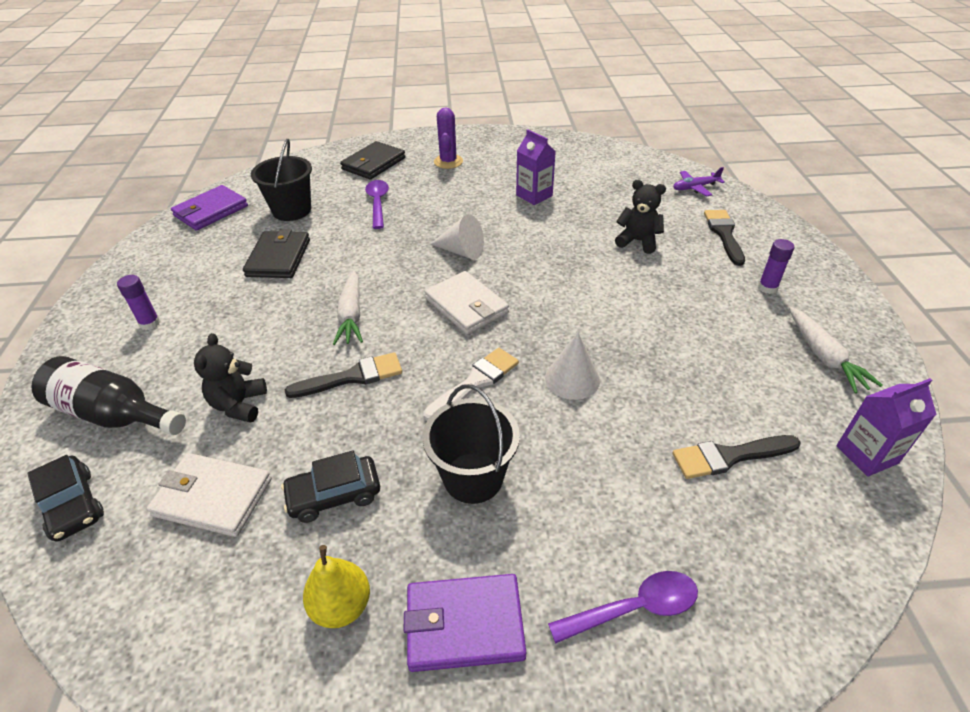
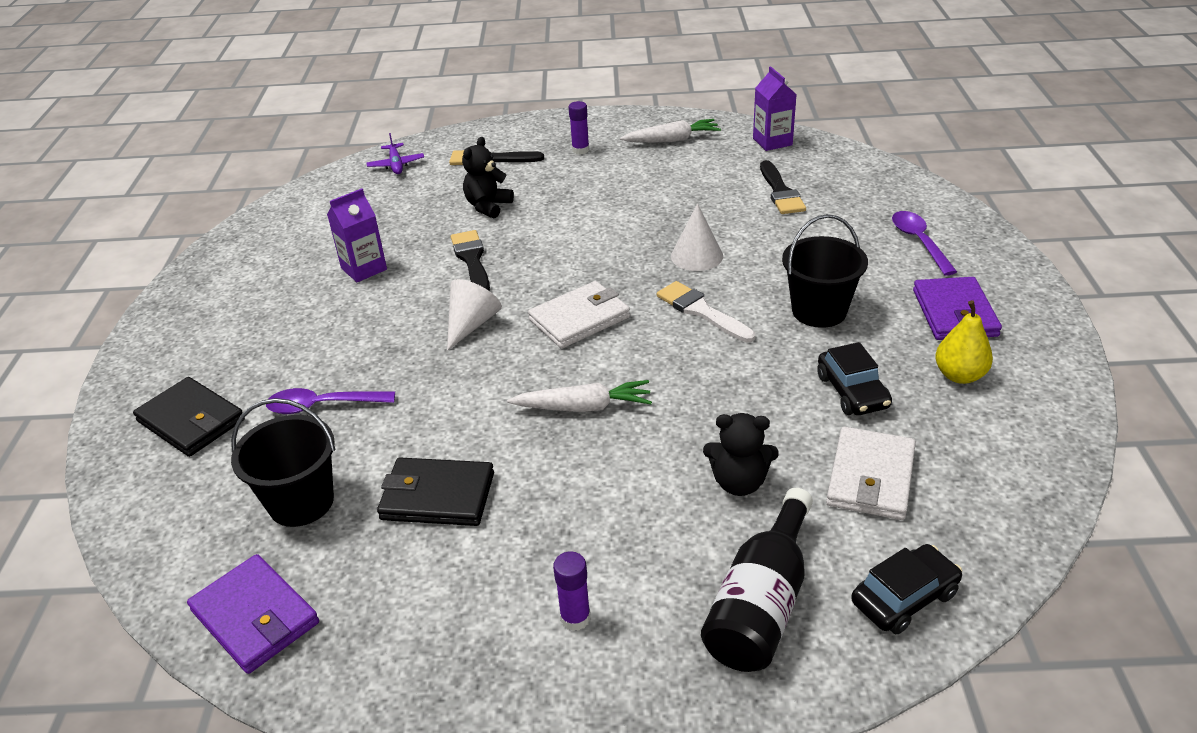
camera: 85 degrees left, 5 degrees down
(352, 377) = (693, 395): black brush -> black brush (472, 259)
(448, 162) = (231, 342): purple cactus -> none

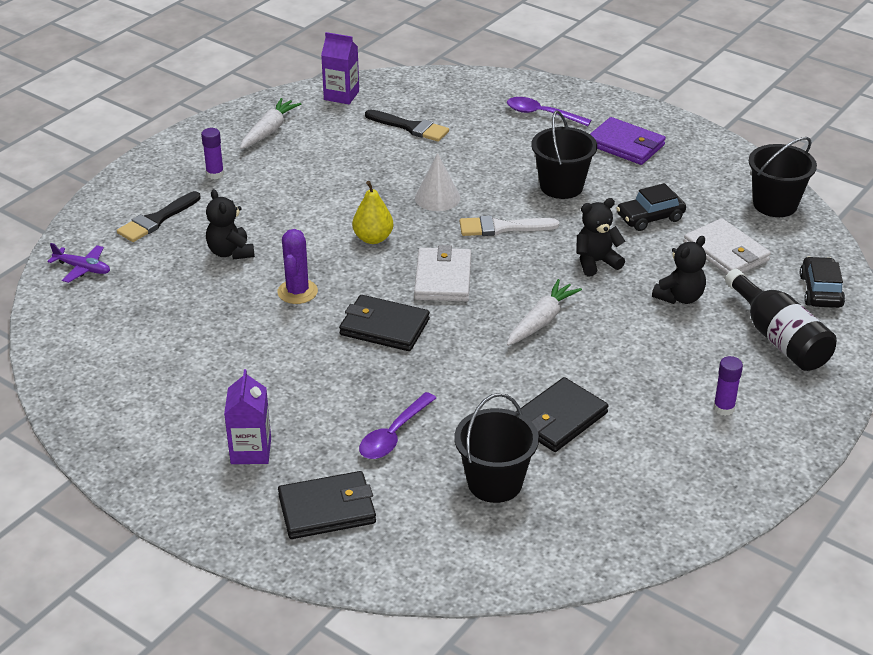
camera: 55 degrees left, 0 degrees up
(255, 617) = (589, 541): purple wallet -> none
(364, 269) = (231, 348): purple carton -> purple carton (251, 451)
(471, 324) = (384, 327): white cone -> black wallet
(472, 259) = (297, 292): black brush -> purple cactus
(724, 394) = (596, 262): none -> black teddy bear
(852, 391) = (650, 218): black car -> black car turned 135 degrees clockwise
(959, 375) = (680, 176): yellow pear -> yellow pear (373, 238)
(1022, 472) = (775, 204): none -> black bucket

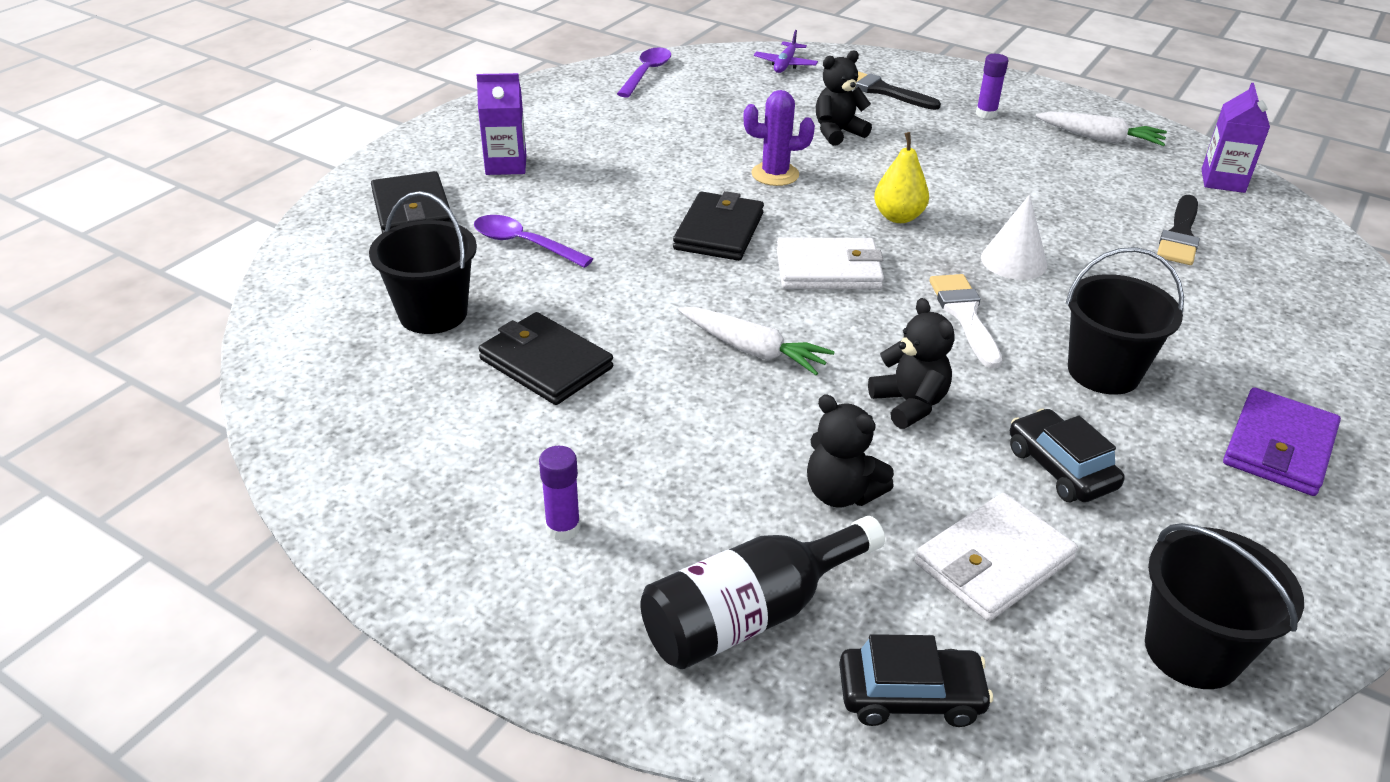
camera: 85 degrees right, 0 degrees up
(541, 114) = (1310, 353): purple spoon -> purple spoon (646, 73)

